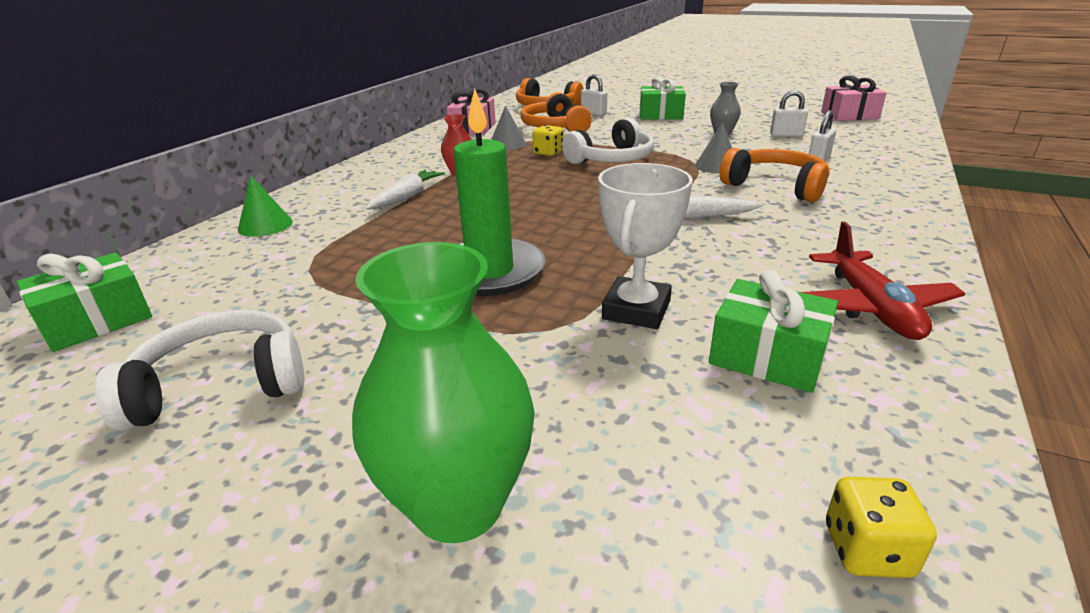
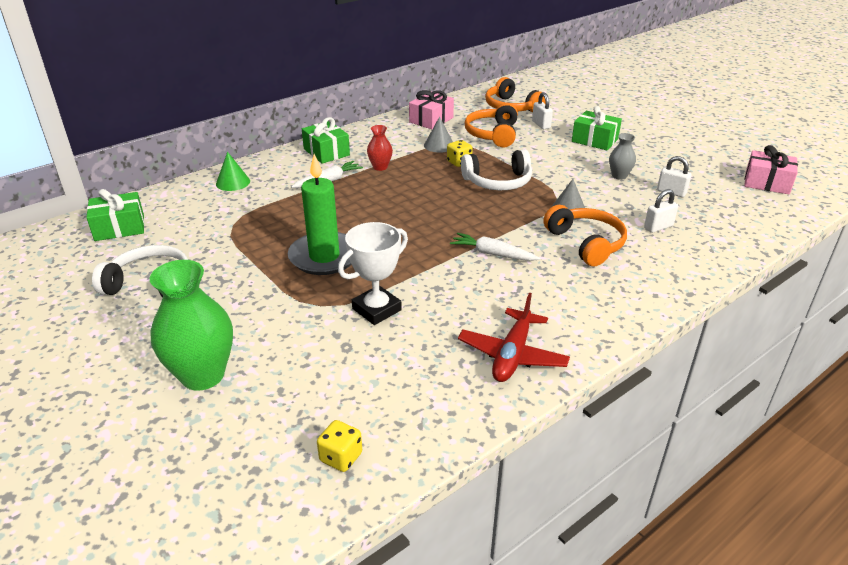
camera: 25 degrees right, 5 degrees up
(767, 356) = (412, 361): green gift -> green gift (326, 152)

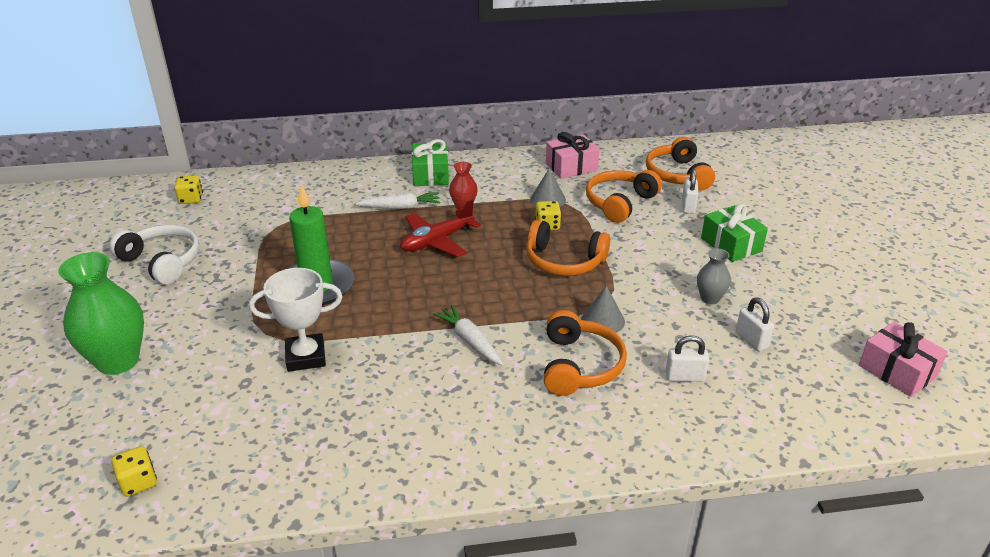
camera: 30 degrees right, 0 degrees up
(119, 227) = (191, 199): green gift -> yellow dice
(233, 182) = (318, 182): green cone -> none
(498, 182) = (564, 261): white headphones -> orange headphones
(512, 355) = (373, 455): red plane -> red plane (437, 241)

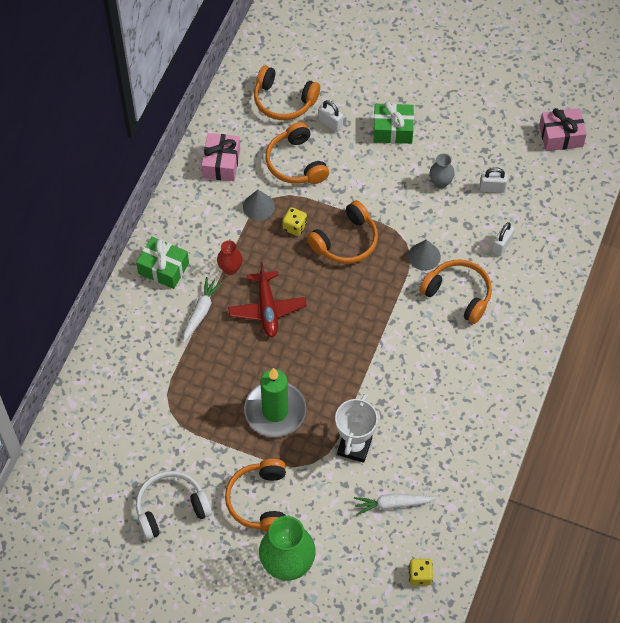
camera: 60 degrees left, 25 degrees up
(191, 199) = (79, 463): yellow dice -> none
(197, 313) = (260, 501): none -> orange headphones
(470, 341) = (397, 343): white carrot -> white carrot (392, 504)

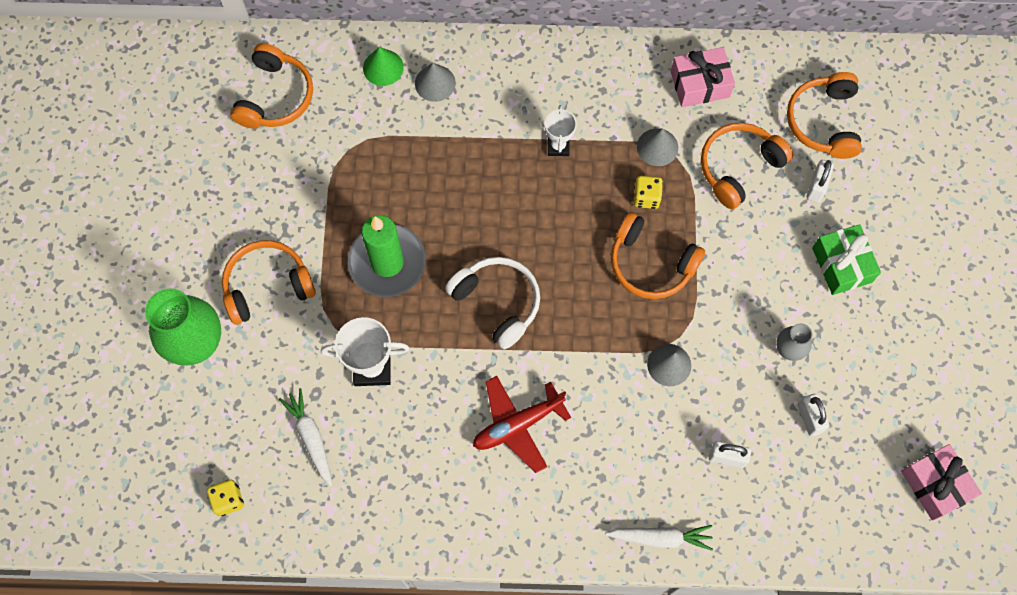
camera: 70 degrees right, 10 degrees up
(110, 365) = (383, 67): none -> green cone
(141, 333) = (435, 83): none -> grey cone
(163, 268) = (529, 75): green gift -> none
(171, 508) = (228, 195): white headphones -> white headphones (497, 302)
(200, 312) = (487, 135): white carrot -> white carrot (660, 537)
(230, 268) = (558, 146): red vase -> white trophy
(267, 309) = (520, 206): red plane -> red plane (517, 425)
(458, 294) = (630, 425): orange headphones -> orange headphones (275, 96)

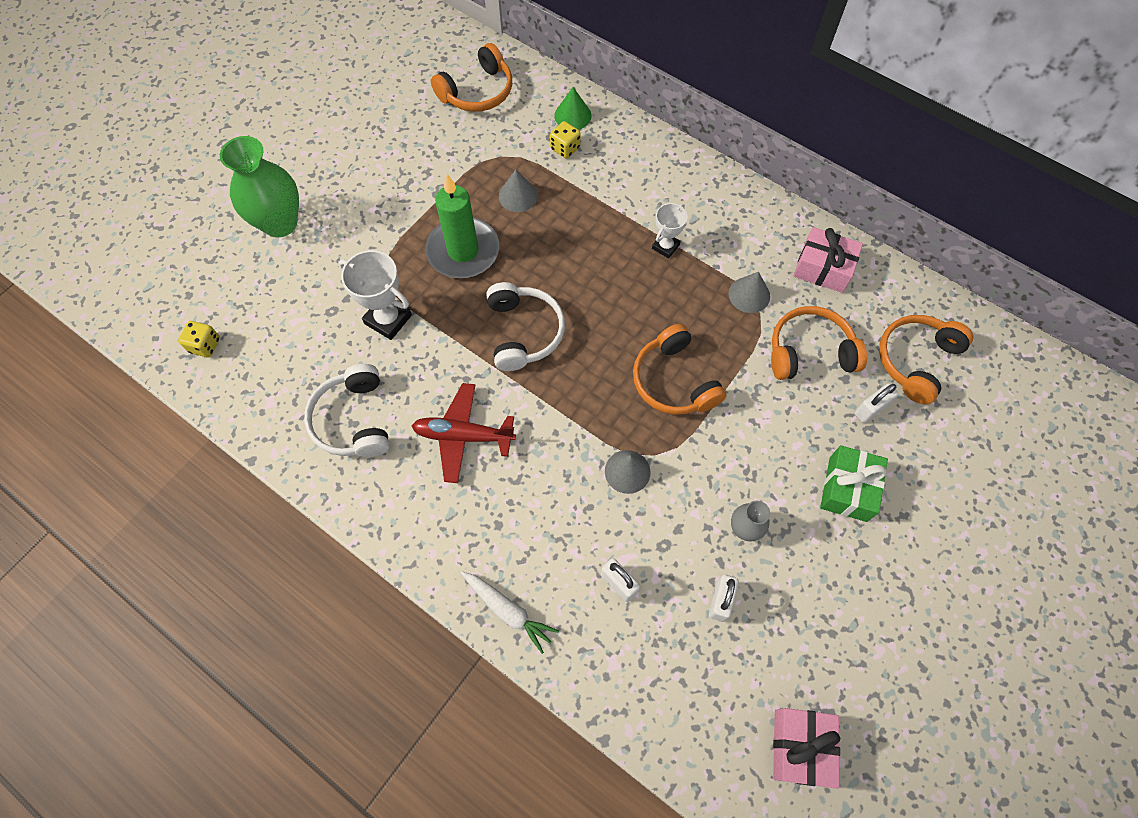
camera: 35 degrees right, 5 degrees down
(267, 286) = (362, 214): orange headphones -> none
(311, 438) = (301, 340): white carrot -> none
(415, 474) = (353, 420): none -> white headphones
(435, 83) = (603, 147): grey cone -> grey cone (518, 196)
(646, 197) = (710, 327): yellow dice -> yellow dice (565, 148)

